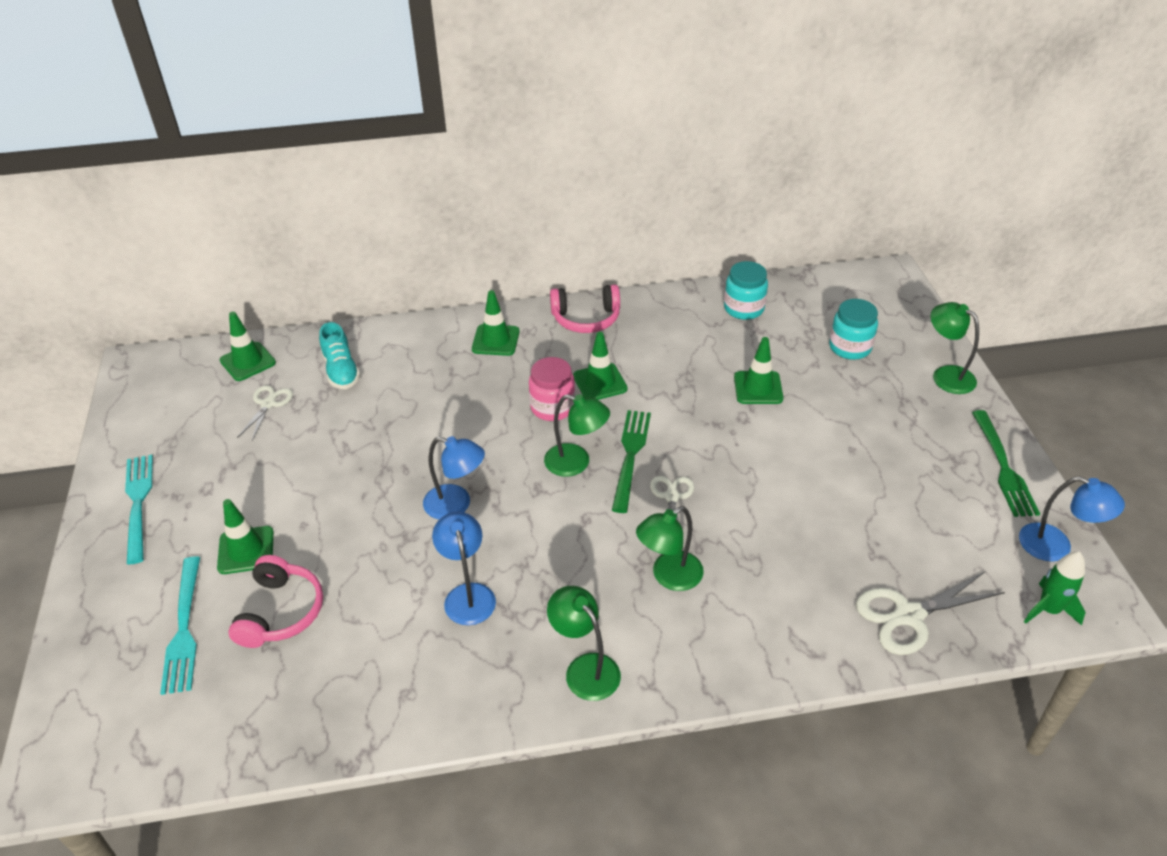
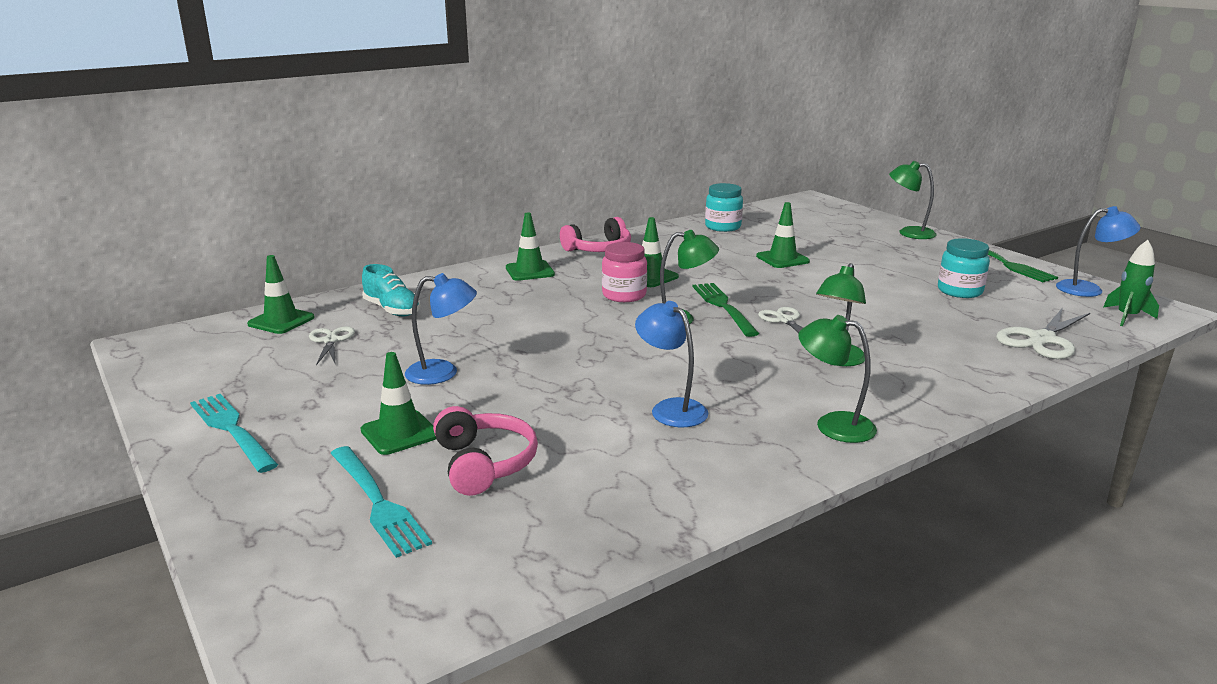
camera: 25 degrees left, 20 degrees down
(456, 505) = (597, 361): blue lamp -> blue lamp (443, 372)
(850, 347) = (825, 231): turquoise jar -> turquoise jar (959, 291)

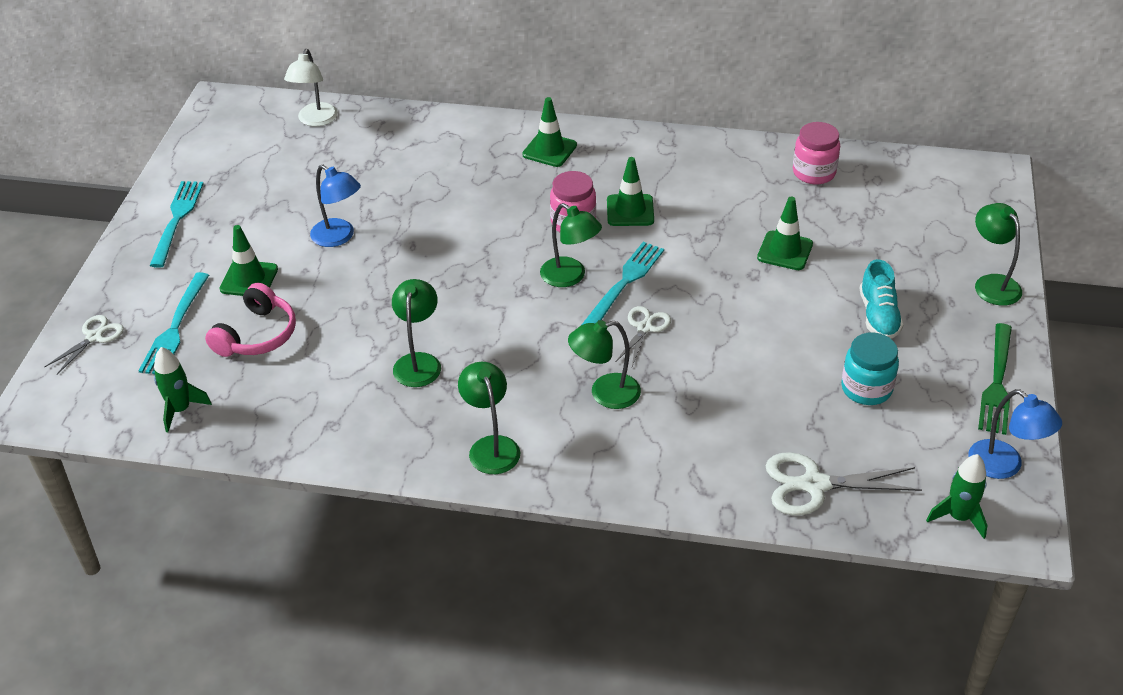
camera: 45 degrees right, 20 degrees up
(281, 321) = (315, 120): green traffic cone -> white lamp
(331, 341) = (318, 161): white scissors -> white scissors (94, 337)
(392, 310) = (394, 146): turquoise shoe -> turquoise shoe (878, 316)
(507, 558) = (180, 410): none -> green rocket
(599, 249) = (647, 148): pink headphones -> none
(671, 409) = (418, 362): blue lamp -> green lamp
(723, 227) = (814, 173): turquoise jar -> pink jar
(723, 307) = (625, 282): green fork -> turquoise fork

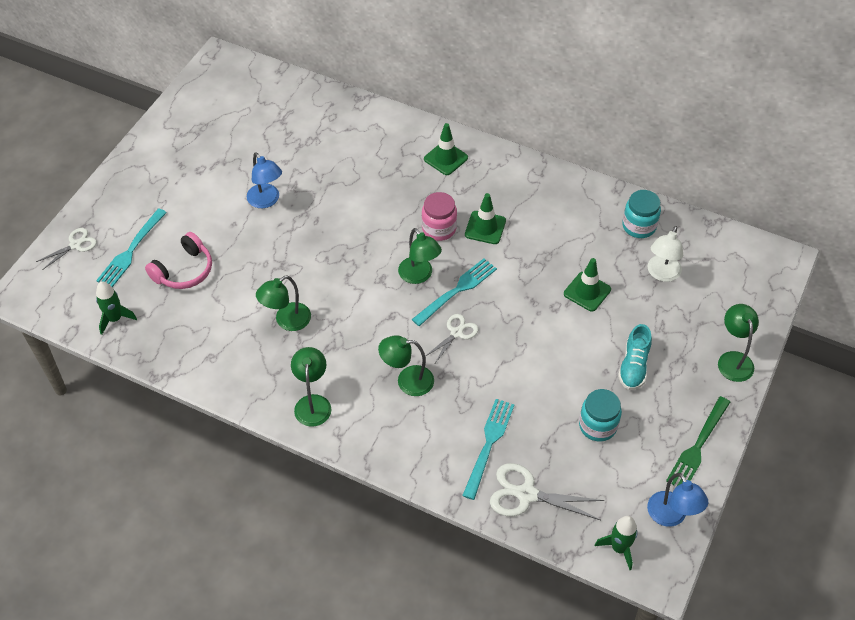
camera: 15 degrees right, 10 degrees up
(177, 219) = (159, 158): turquoise fork -> turquoise fork (488, 444)
(249, 279) = (193, 222): green traffic cone -> none
(315, 120) = (283, 92): white lamp -> white lamp (661, 274)
(418, 362) = (287, 321): green lamp -> green lamp turned 150 degrees counterclockwise
(814, 173) = (639, 226): pink jar -> turquoise jar

